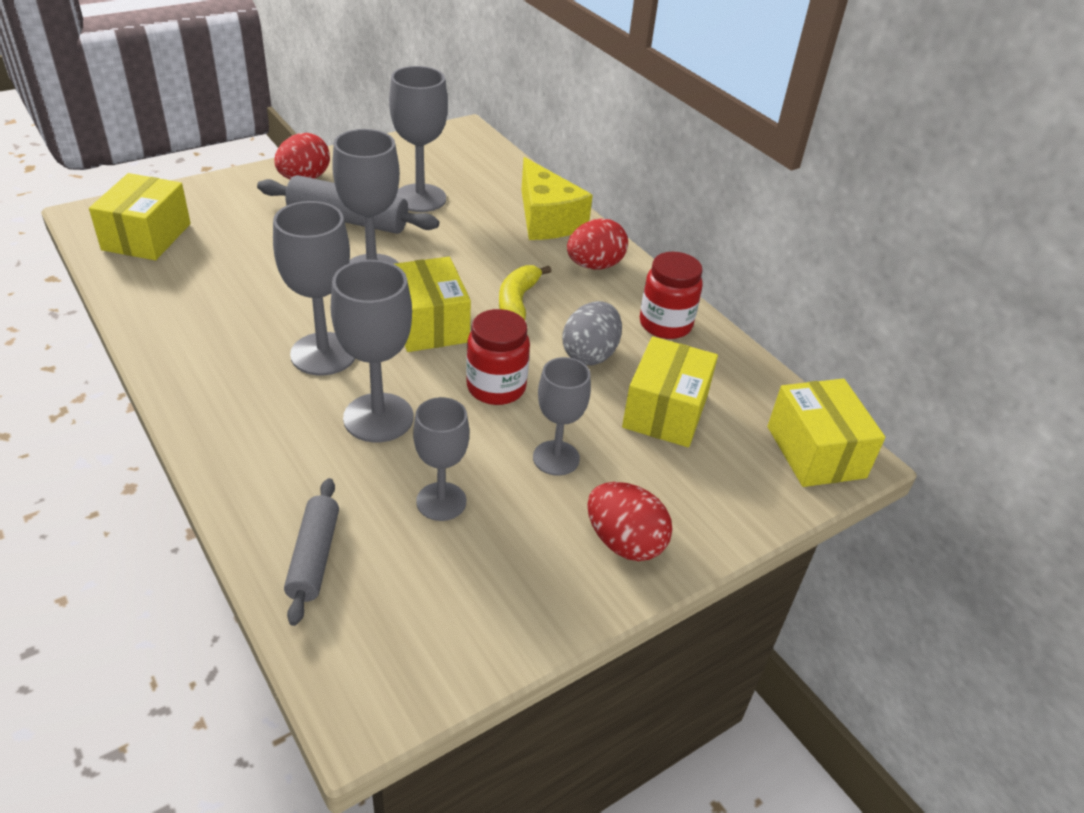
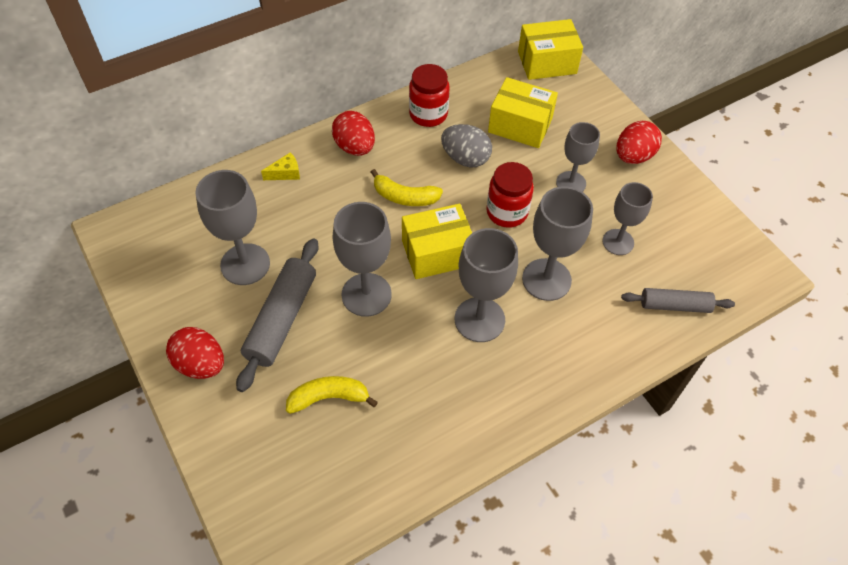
camera: 85 degrees left, 15 degrees up
(147, 237) = (309, 490): yellow box -> none
(246, 247) = (329, 398): none -> yellow banana
(547, 219) = (286, 173): yellow cheese -> yellow cheese, size x0.44

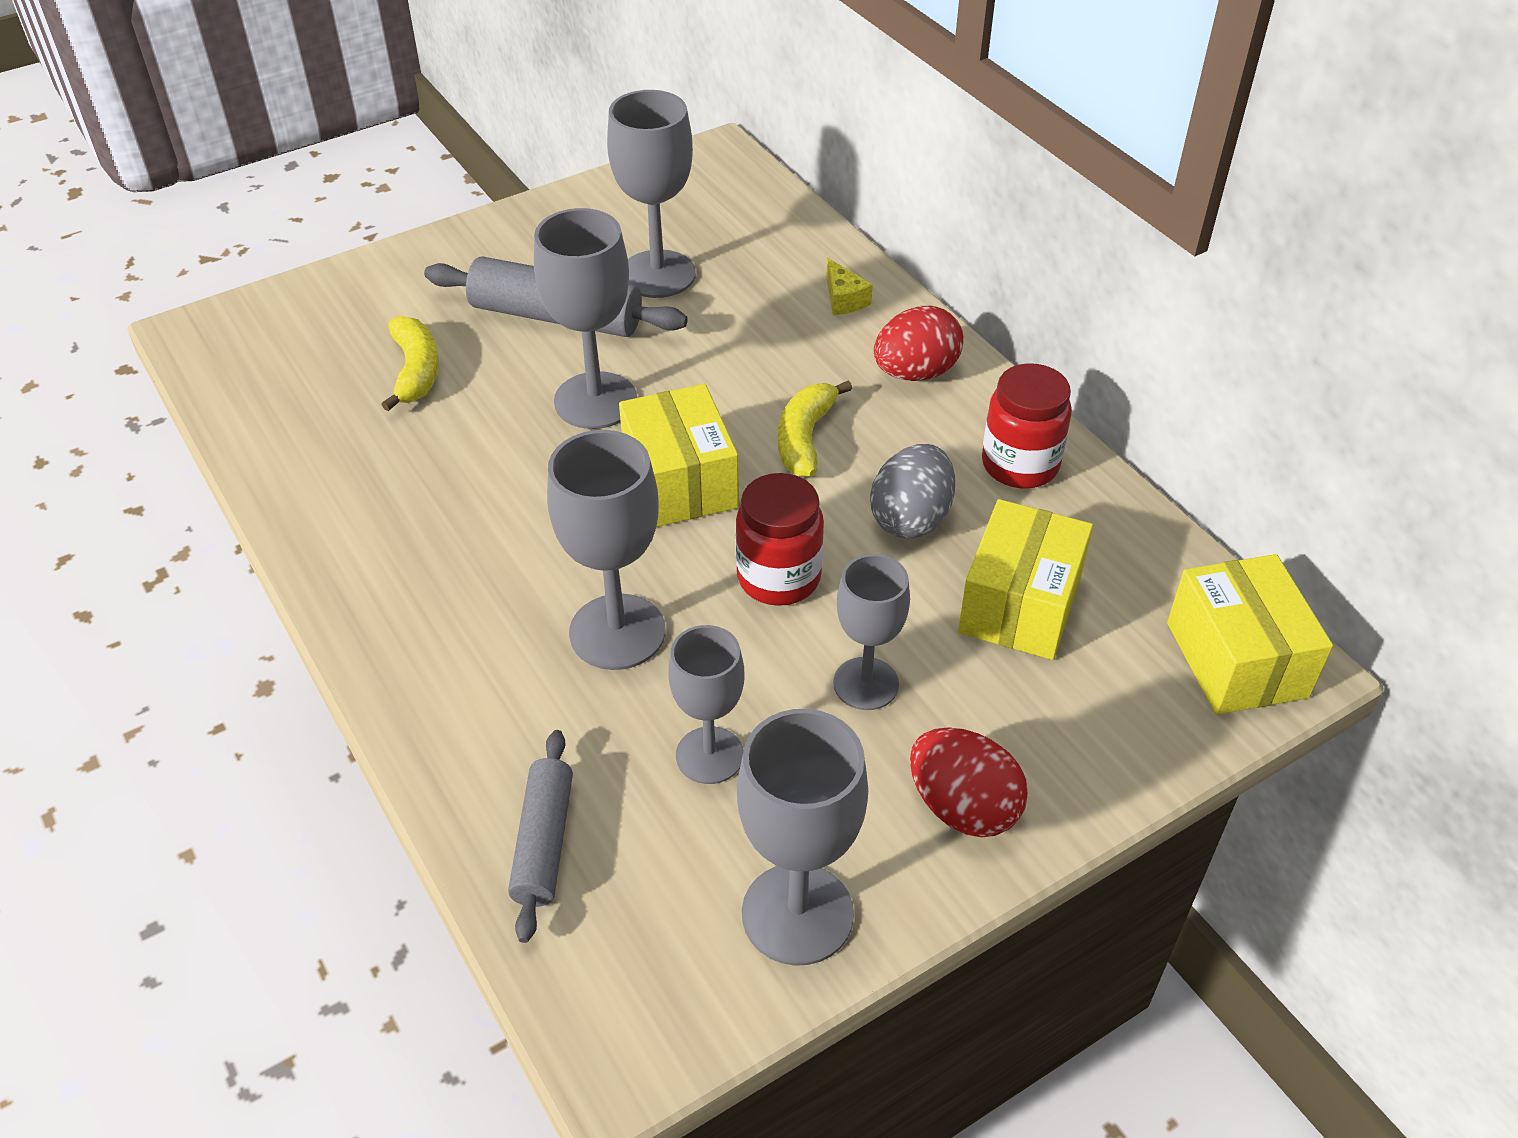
camera: 90 degrees right, 10 degrees down
(201, 364) = (489, 252): red egg -> none
(479, 319) = (536, 536): grey goblet -> grey goblet (797, 914)

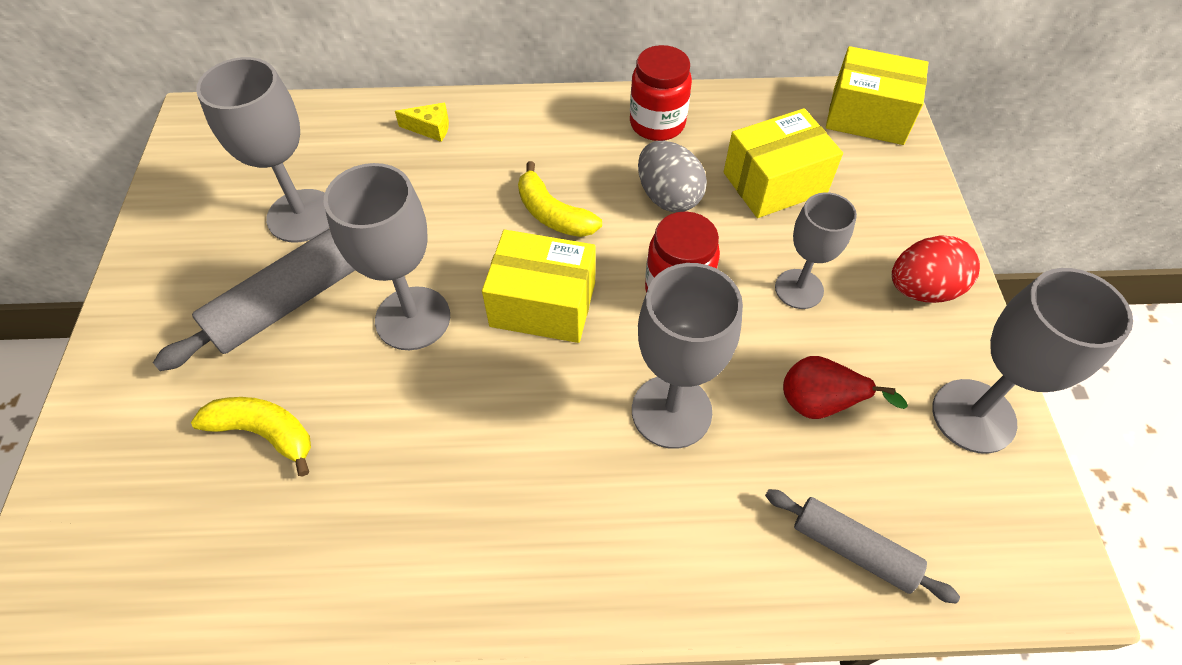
camera: 60 degrees left, 10 degrees up
(709, 755) = (818, 405): grey goblet -> red pear
(915, 373) = (535, 129): red egg -> none
(1020, 605) = (774, 183): yellow box -> yellow box turned 75 degrees counterclockwise

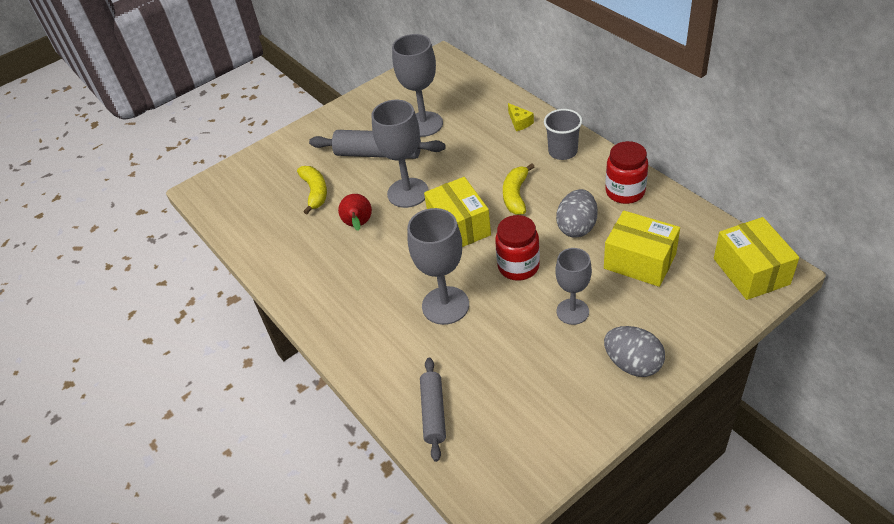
camera: 60 degrees right, 10 degrees down
(530, 127) = (562, 151): none -> grey cup
(818, 405) = (504, 358): red pear -> red pear (358, 225)
(922, 289) = (633, 364): red egg -> grey egg
(973, 416) = (564, 427): grey goblet -> none

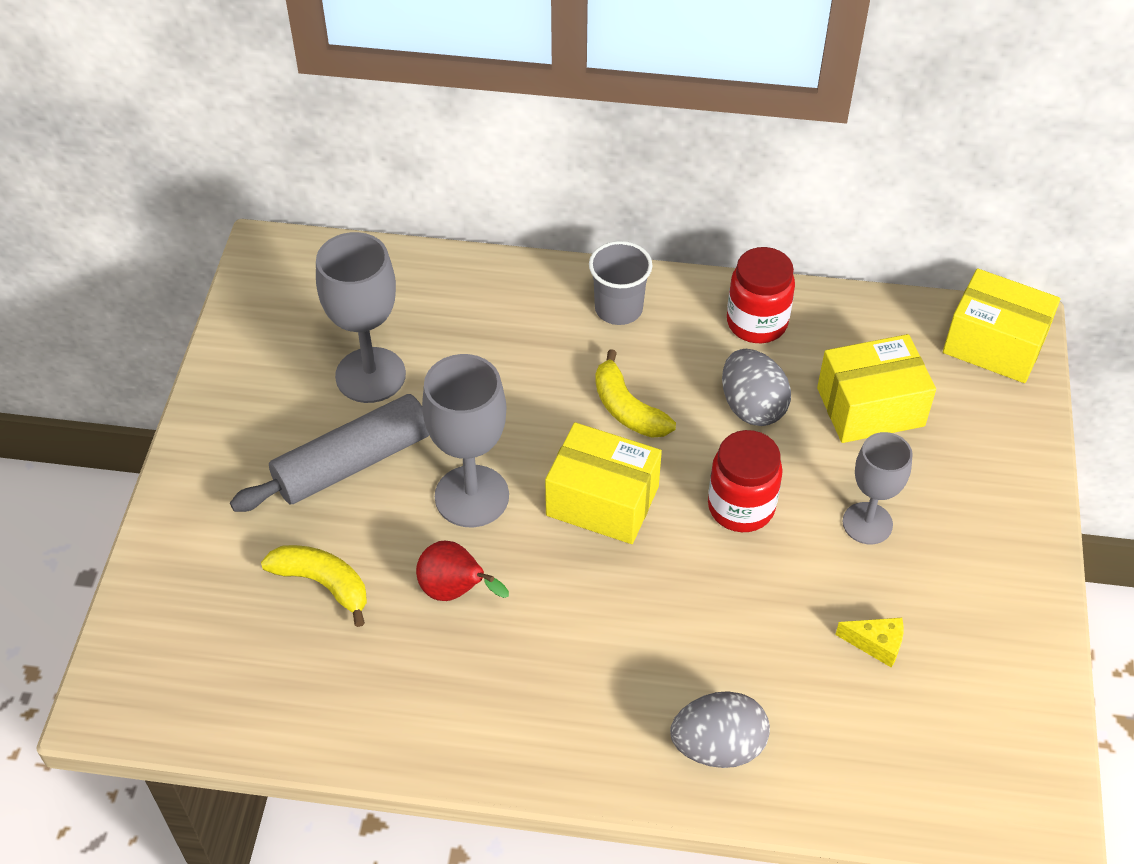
camera: 50 degrees left, 5 degrees up
(433, 413) = (856, 771): grey rolling pin -> none
(445, 305) = (711, 623): grey goblet -> none
(519, 122) = (511, 296): yellow cheese -> yellow cheese (876, 644)
(633, 364) = (997, 542): grey egg -> grey egg (718, 746)

